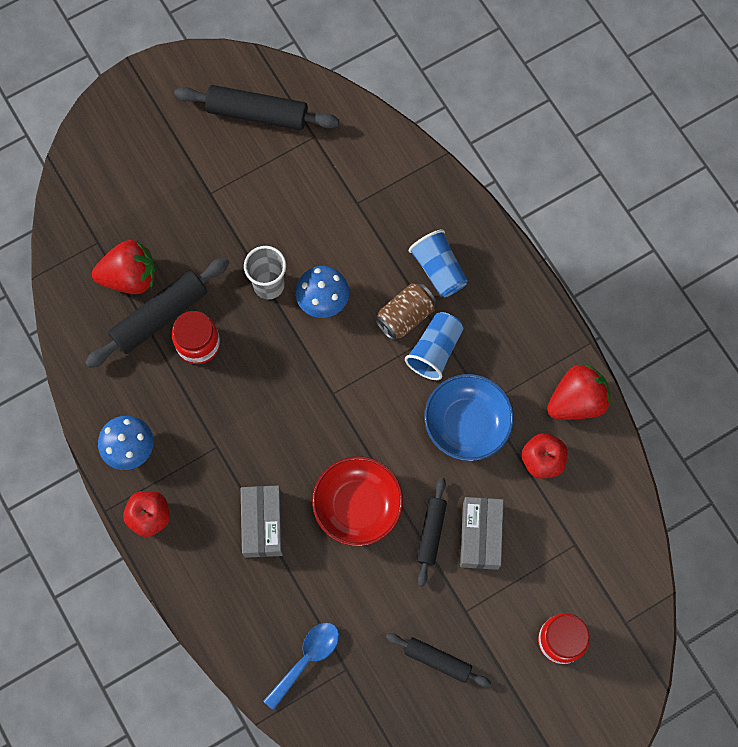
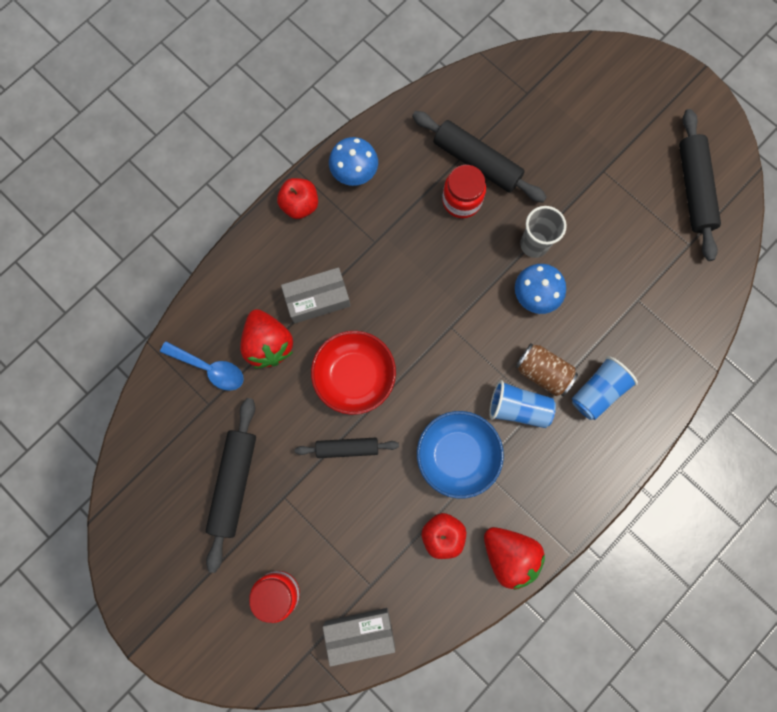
camera: 75 degrees right, 5 degrees up
(130, 277) = (504, 127): red strawberry -> red strawberry (268, 344)
(437, 660) = (234, 483): black rolling pin -> black rolling pin, size x1.64
(480, 535) = (356, 494): grey box -> grey box (360, 633)

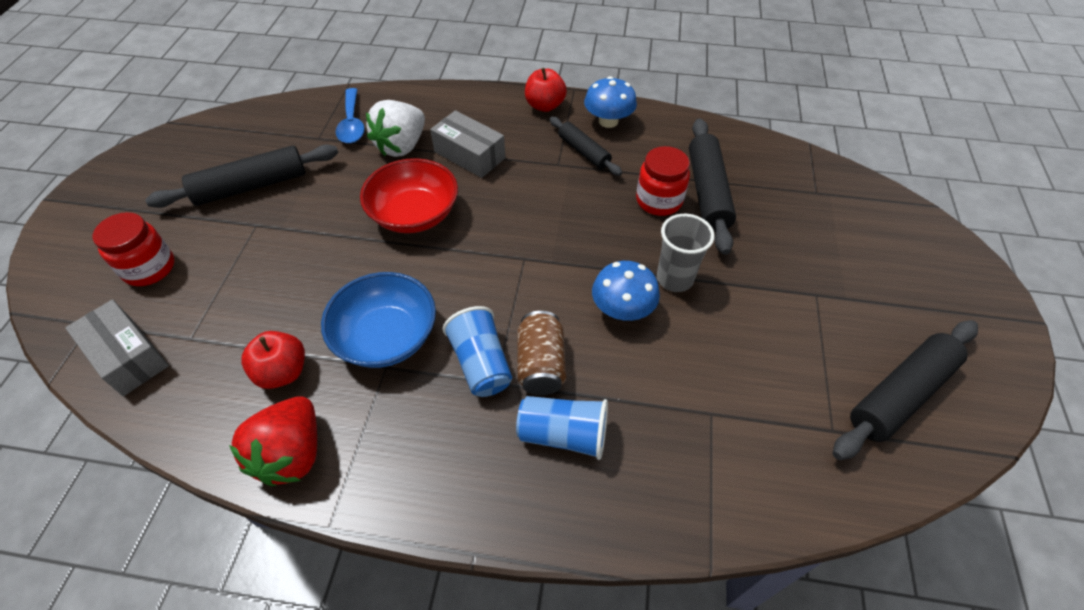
camera: 55 degrees right, 25 degrees down
(268, 344) = (401, 146): red strawberry -> white strawberry
(347, 448) = (336, 245): black rolling pin -> black rolling pin (584, 152)

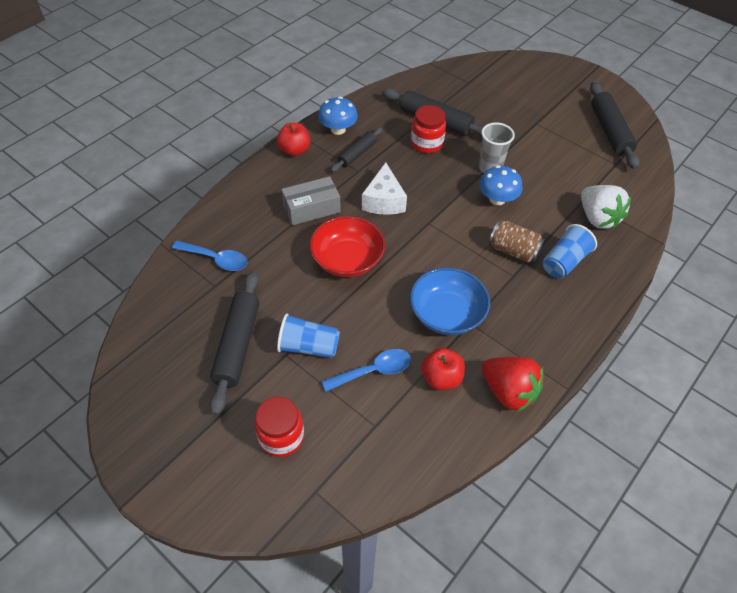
camera: 60 degrees left, 0 degrees up
(128, 356) = (367, 470): grey box -> none
(265, 304) = (373, 371): none -> blue spoon
(401, 146) = (269, 240): white strawberry -> white strawberry (597, 218)
(481, 363) = (496, 276): blue cup -> blue cup (309, 346)
(528, 204) = (384, 201): none -> white cheese
(584, 152) = (357, 154): black rolling pin -> black rolling pin turned 45 degrees counterclockwise

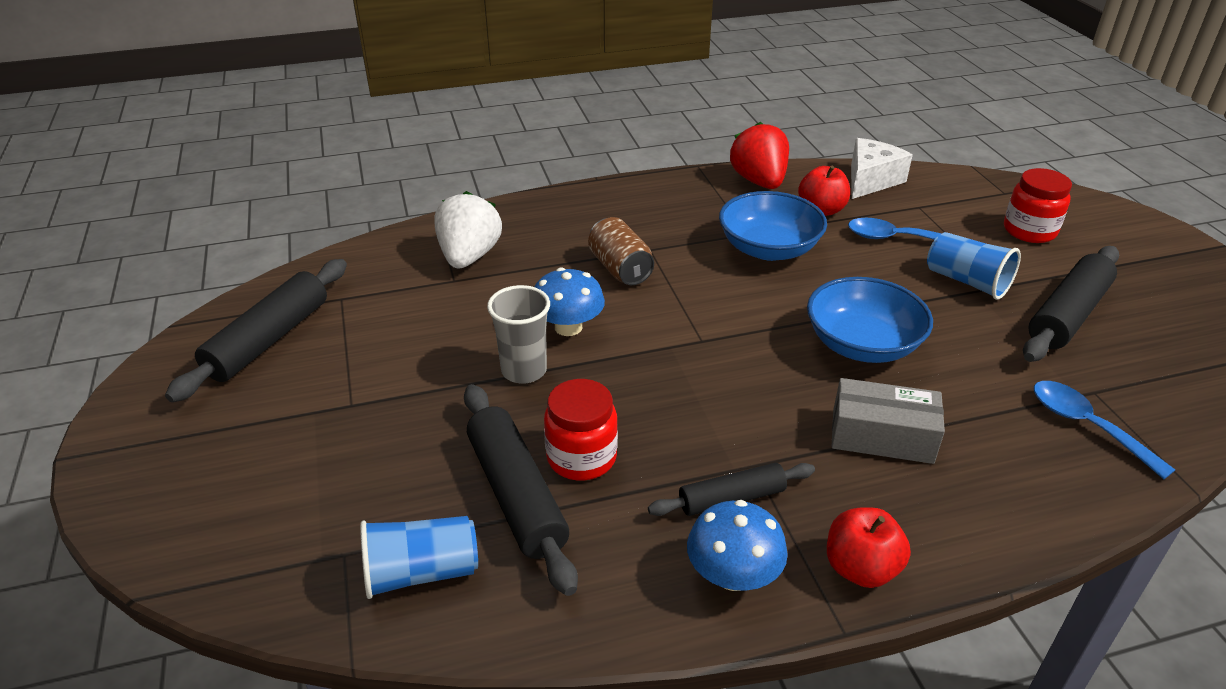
camera: 145 degrees left, 15 degrees down
(347, 260) = (862, 344): red bowl -> blue bowl
(384, 201) = (746, 396): white cheese -> white cheese (870, 180)
(564, 262) = (573, 237): blue cup -> blue cup (421, 573)

